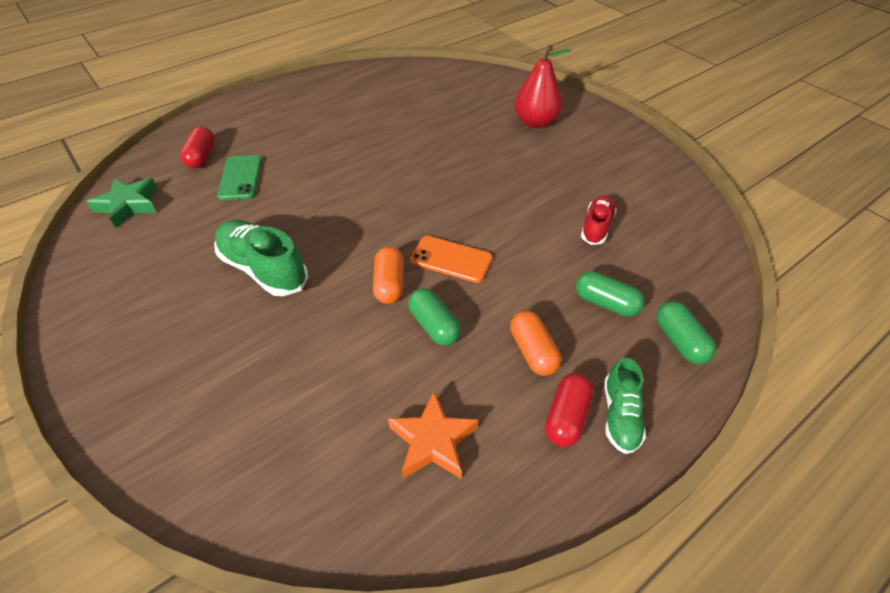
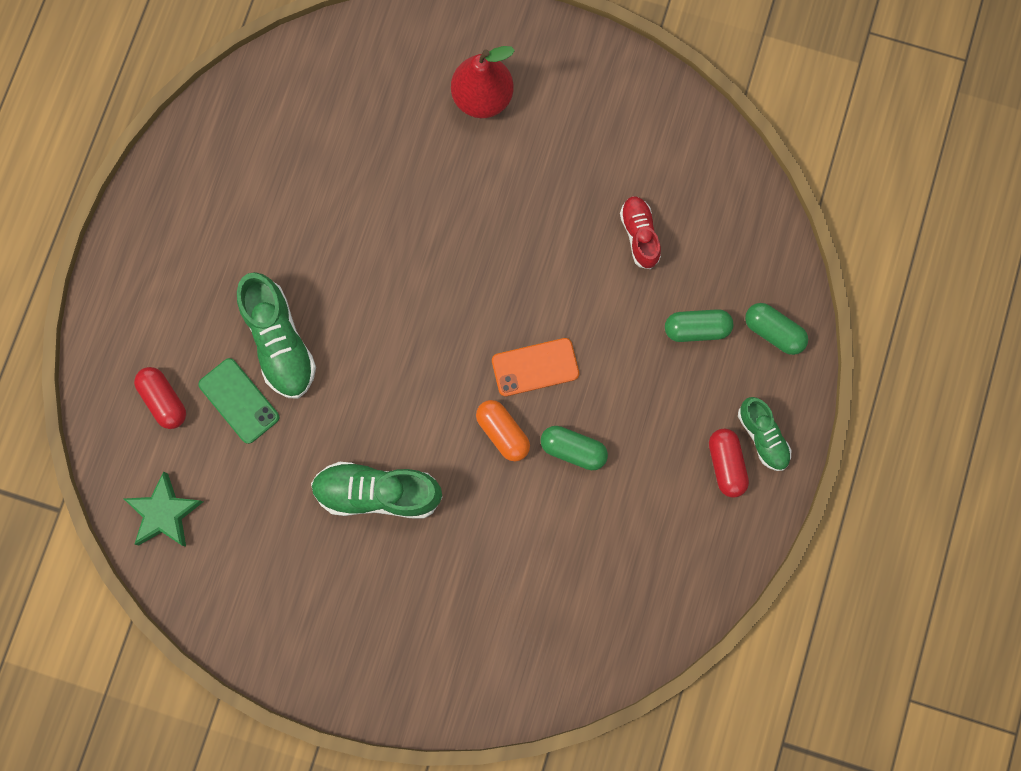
camera: 35 degrees left, 30 degrees up
(297, 165) = (280, 342): none -> green shoe
(433, 441) = (645, 550): orange star -> none
(533, 351) = (667, 421): orange capsule -> none

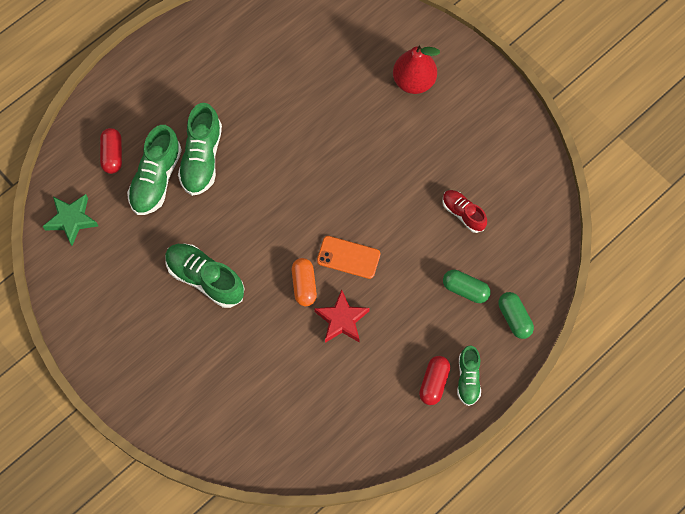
camera: 30 degrees right, 10 degrees down
(239, 401) = (156, 179): green phone -> green shoe
(573, 449) = (341, 320): green capsule -> red star
(639, 235) = (463, 213): red shoe -> red shoe turned 60 degrees counterclockwise

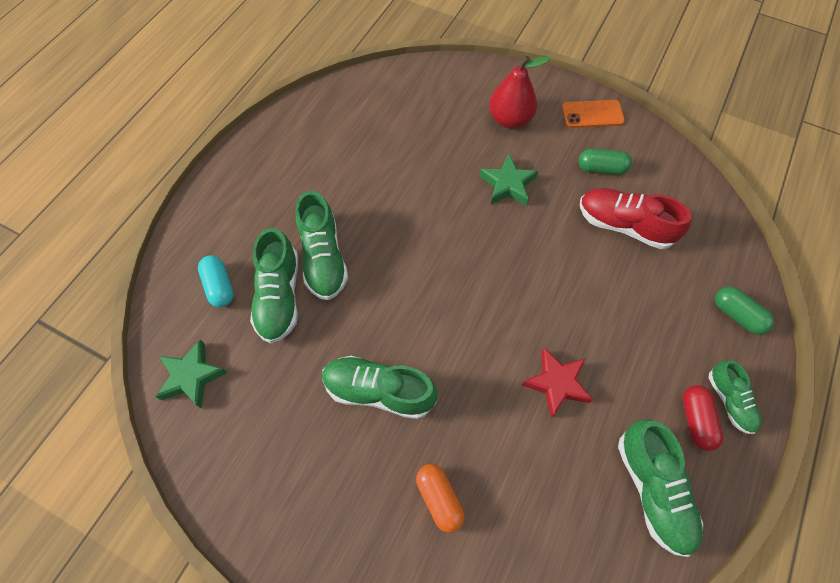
camera: 20 degrees left, 5 degrees down
(112, 155) = (219, 286): red capsule -> turquoise capsule
(304, 285) = (496, 358): orange capsule -> orange capsule (439, 498)
(348, 257) = (530, 310): orange phone -> orange phone (592, 114)
(374, 417) = (652, 489): none -> green shoe
(382, 144) = (507, 185): none -> green star
(463, 213) = (624, 225): red shoe -> red shoe, size x1.65
(465, 289) = (670, 302): green capsule -> green capsule (601, 168)

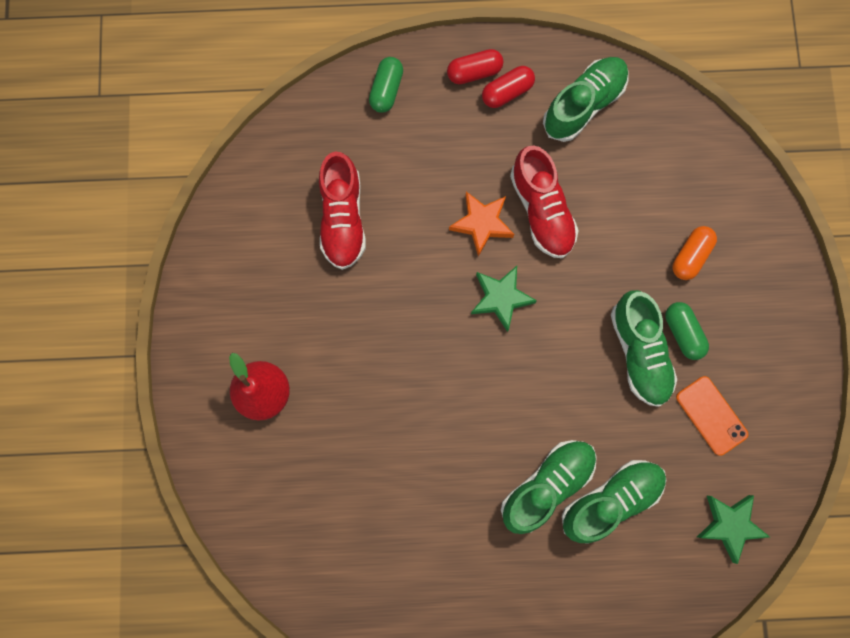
camera: 120 degrees left, 15 degrees up
(219, 286) = (636, 566): turquoise capsule -> none
(507, 185) = (355, 352): green star -> green star (501, 298)
(556, 383) = (541, 210): red star -> red shoe
(568, 326) = (482, 223): none -> orange star
(592, 114) = (208, 308): orange phone -> orange phone (711, 415)
(601, 168) = (281, 268): green capsule -> green capsule (683, 333)
(729, 401) = (474, 72): green shoe -> red capsule

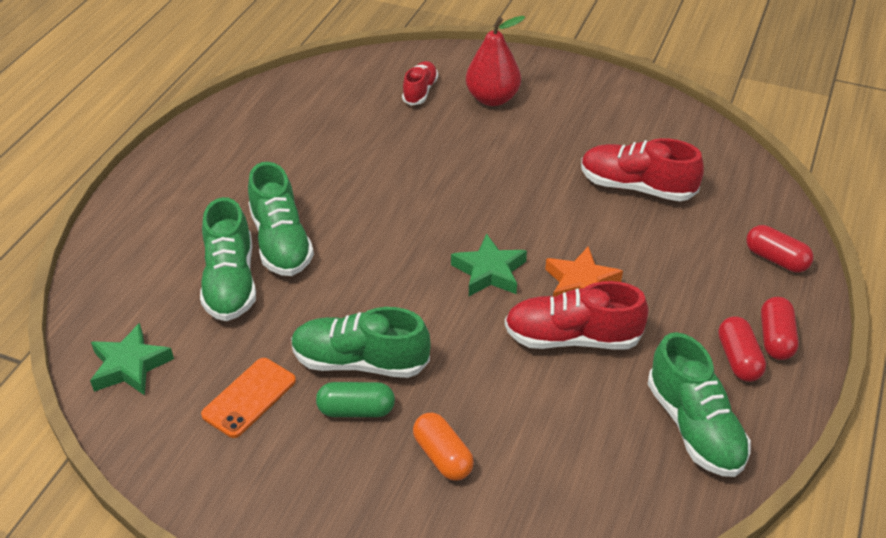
camera: 115 degrees right, 35 degrees down
(281, 469) = (420, 91): none -> red shoe
(386, 90) = (776, 259): green capsule -> red capsule
(711, 415) = (249, 397): orange phone -> orange phone turned 45 degrees counterclockwise

